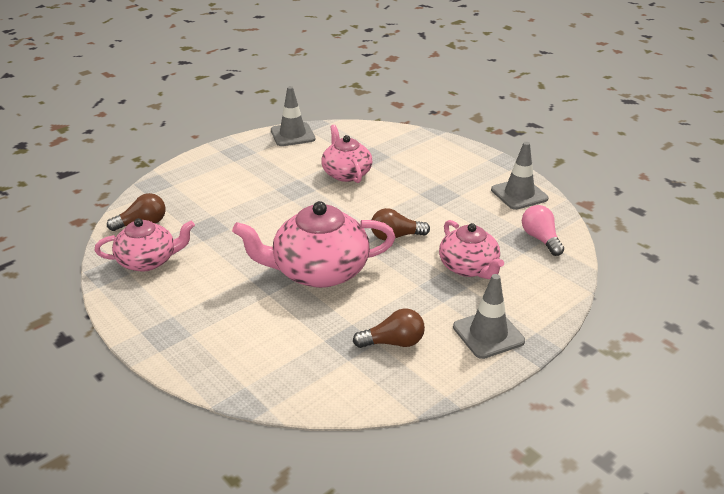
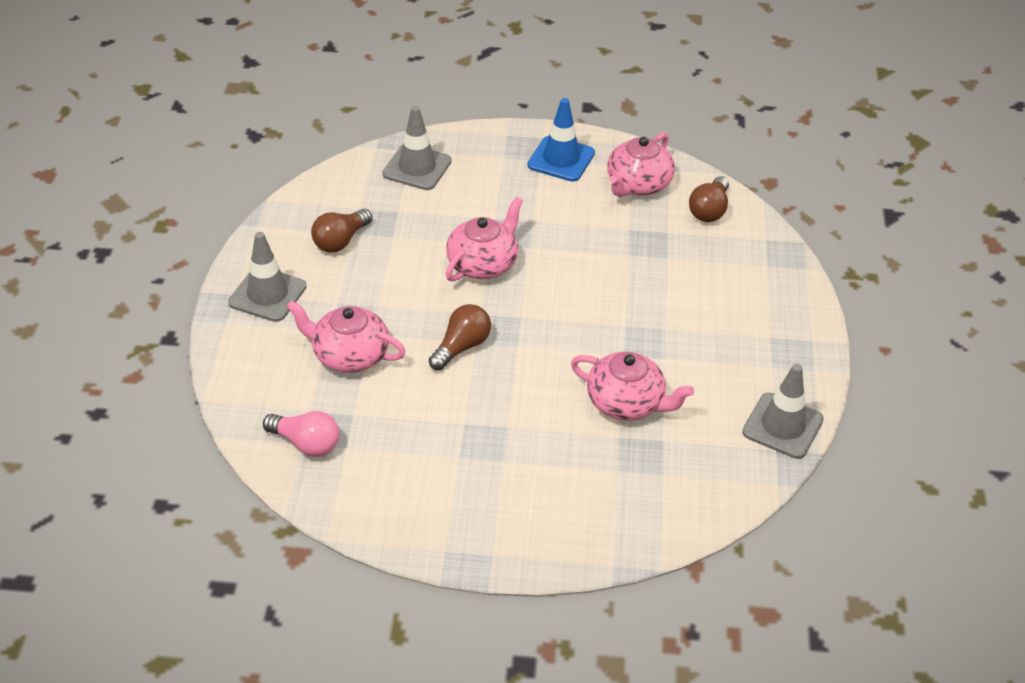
camera: 135 degrees right, 10 degrees up
(159, 307) = (561, 159): none -> blue traffic cone
(318, 271) = (483, 263): pink teapot -> pink teapot, size x0.64
(519, 194) = (391, 507): grey traffic cone -> grey traffic cone (417, 167)

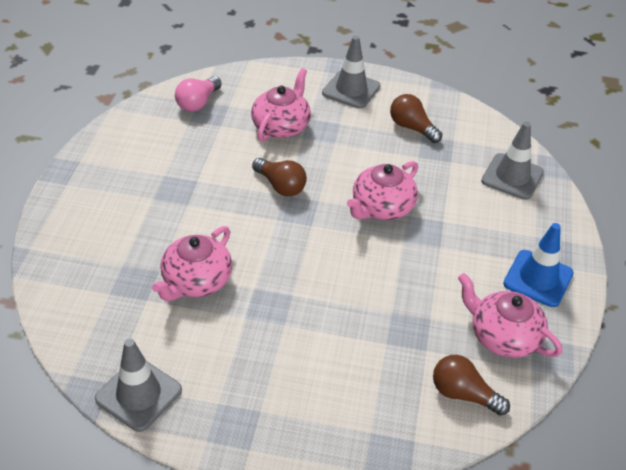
camera: 95 degrees right, 0 degrees up
(483, 263) = (381, 207): pink teapot -> pink teapot turned 90 degrees clockwise

